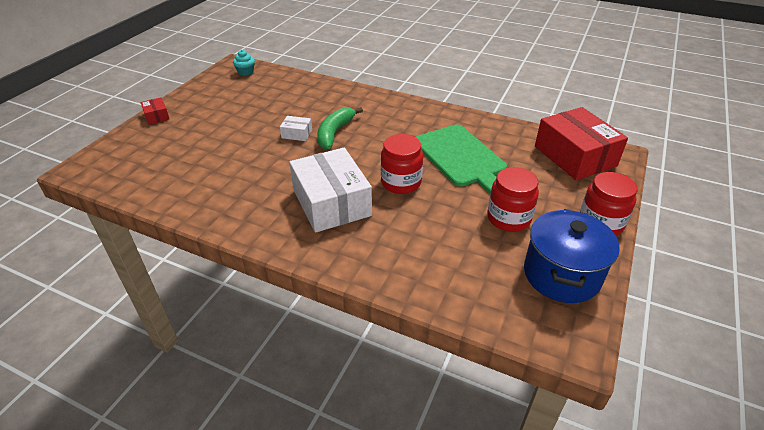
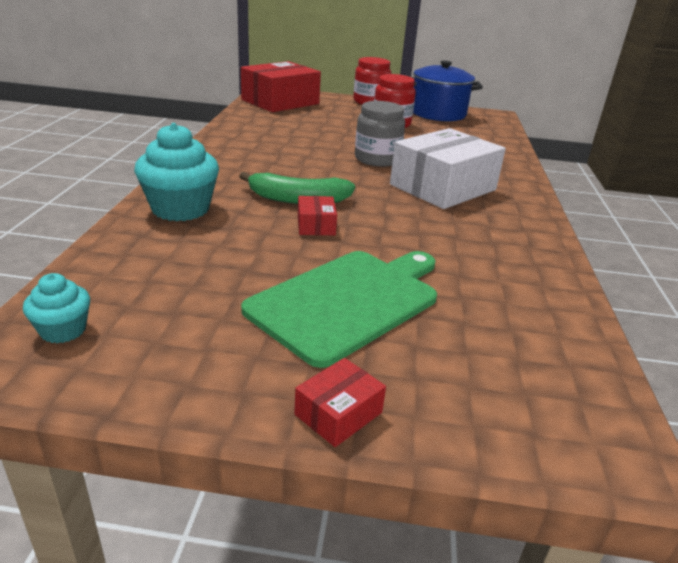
camera: 110 degrees left, 10 degrees down
(297, 134) = (316, 225): white box -> red box
(337, 96) = (180, 209): none -> turquoise cupcake
(401, 182) = (377, 159): red jar -> grey jar
(461, 157) = (310, 137): green cutting board -> green cutting board (348, 301)

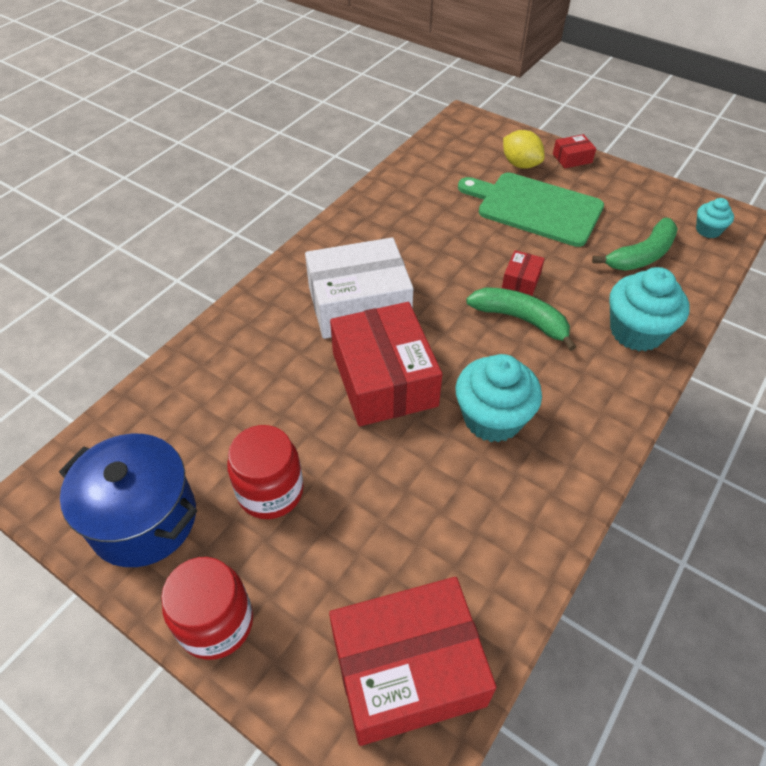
camera: 150 degrees left, 20 degrees up
(178, 274) = (641, 255): none -> green banana
(287, 155) = (492, 418): none -> turquoise cupcake
(348, 301) = (535, 208): green cutting board -> green cutting board turned 45 degrees clockwise
(377, 159) = (384, 379): grey jar -> red box
(421, 369) = (520, 164): none -> yellow lemon

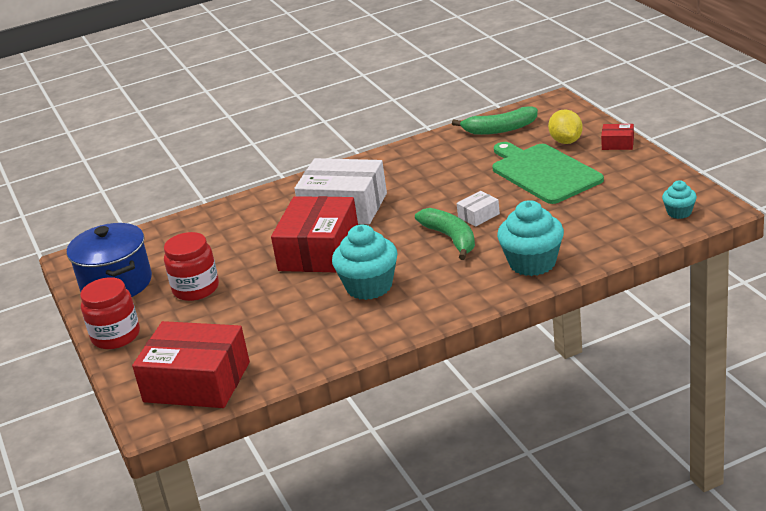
camera: 35 degrees right, 20 degrees down
(521, 280) = (478, 215): red box -> white box
(641, 255) = (596, 218): green banana -> green banana (500, 129)

